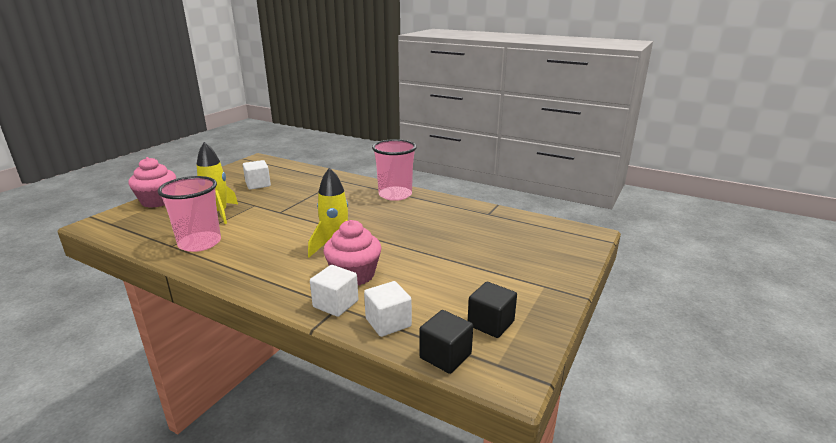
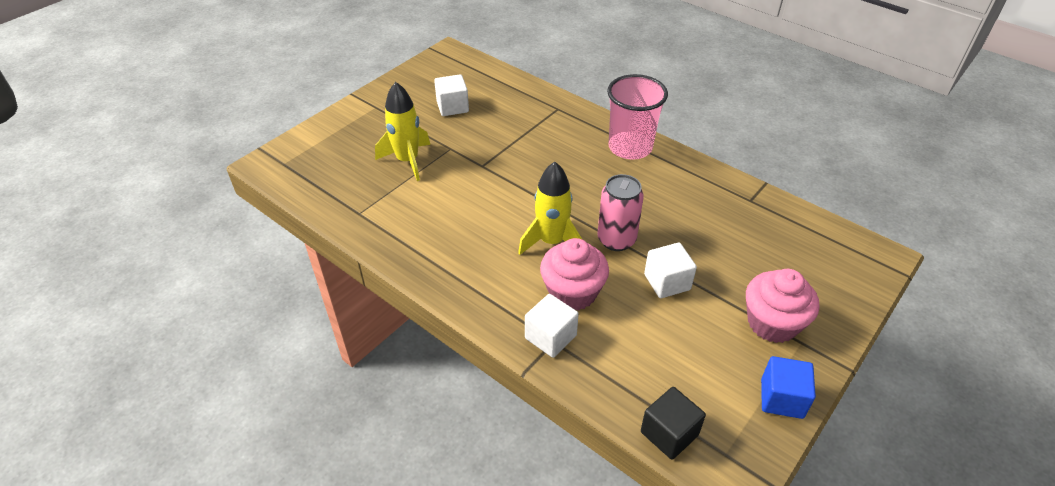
camera: 10 degrees right, 20 degrees up
(158, 201) = (333, 127): pink cupcake -> pink cupcake (772, 323)
(200, 243) = (391, 213): pink cup -> none
(388, 242) = (616, 240): none -> pink can
(388, 322) = (609, 374): white cube -> white cube (667, 282)
(490, 323) = (726, 393): black cube -> none
(537, 321) = (782, 398): none -> blue cube

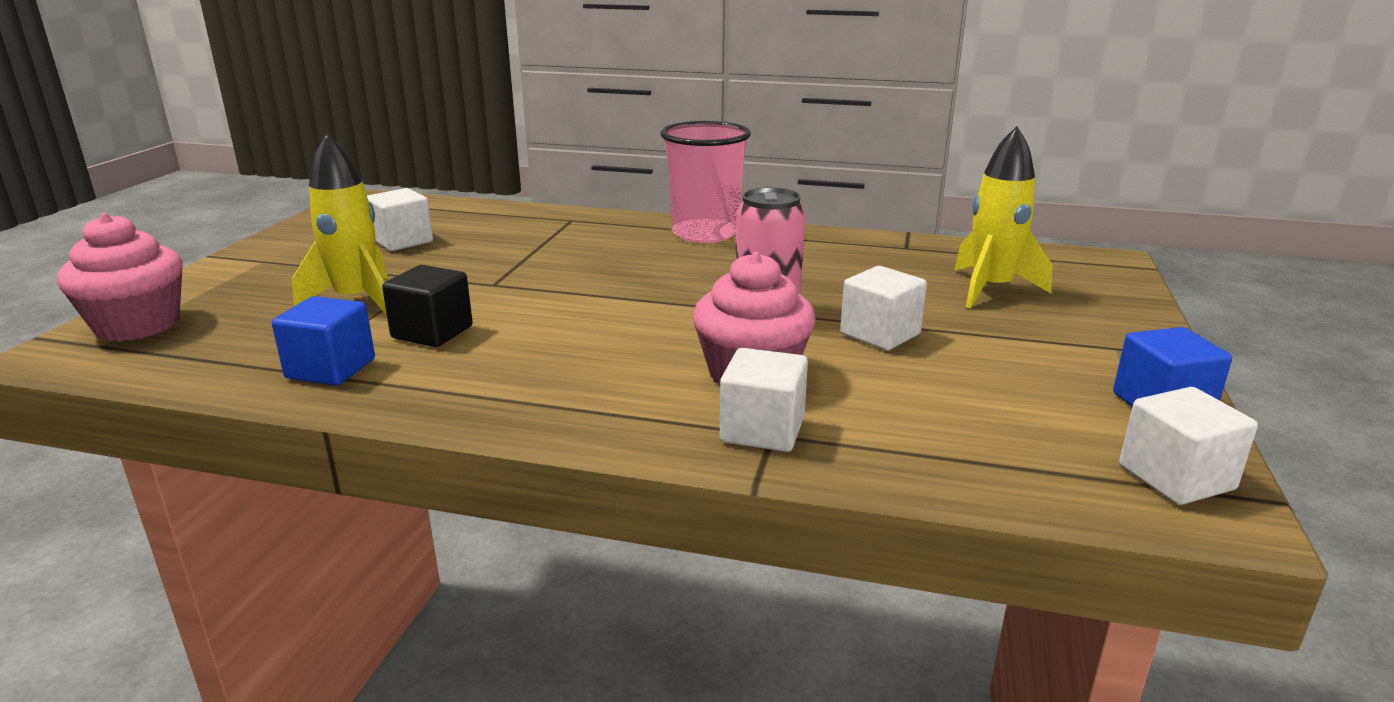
camera: 25 degrees left, 20 degrees down
(375, 217) = (331, 369): none -> blue cube
(551, 241) = (670, 332): yellow rocket -> yellow rocket (991, 289)
(669, 433) = (1062, 488): black cube -> black cube (432, 332)
(736, 451) = (1176, 478): none -> white cube
(772, 323) = (1059, 339): pink cupcake -> pink cupcake (137, 325)

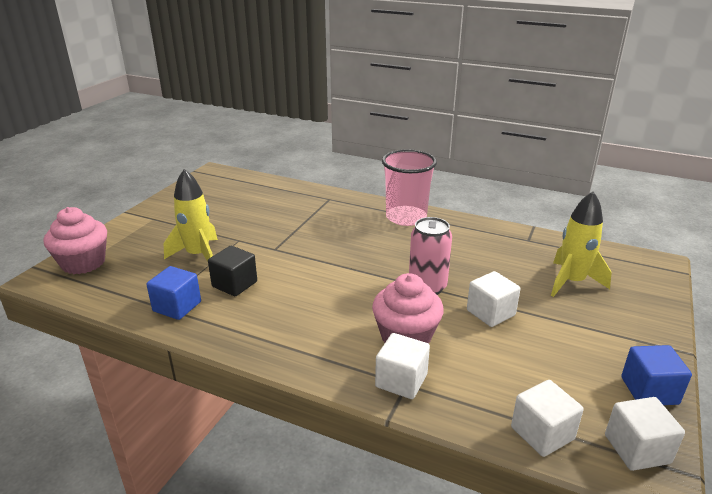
camera: 10 degrees right, 5 degrees up
(402, 241) = (230, 209): white cube -> white cube (542, 433)

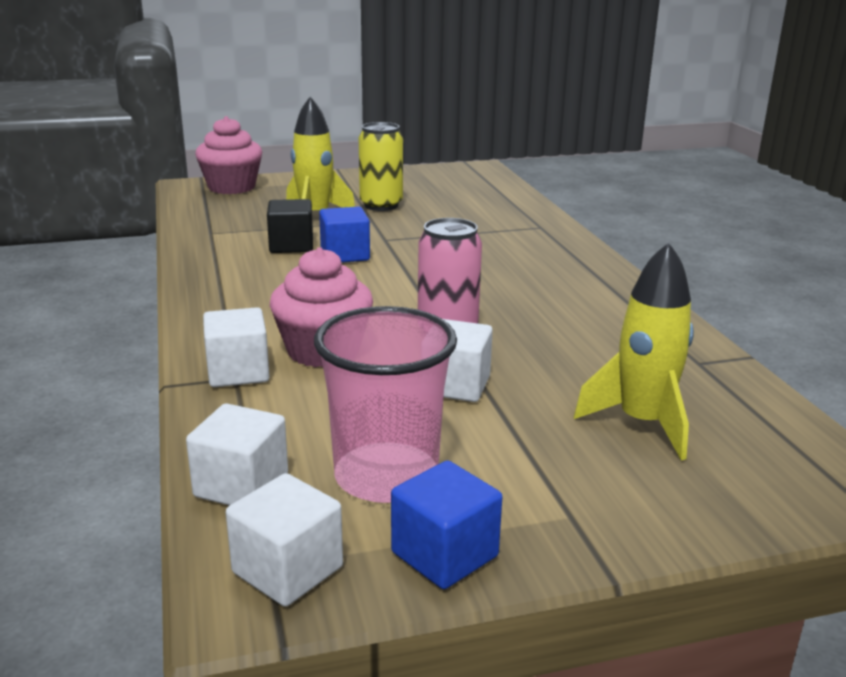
camera: 50 degrees right, 5 degrees down
(177, 306) = (219, 239): blue cube -> blue cube (345, 255)
(219, 226) = (381, 205): none -> yellow can
(406, 217) = (586, 274): pink cup -> pink cup (386, 476)

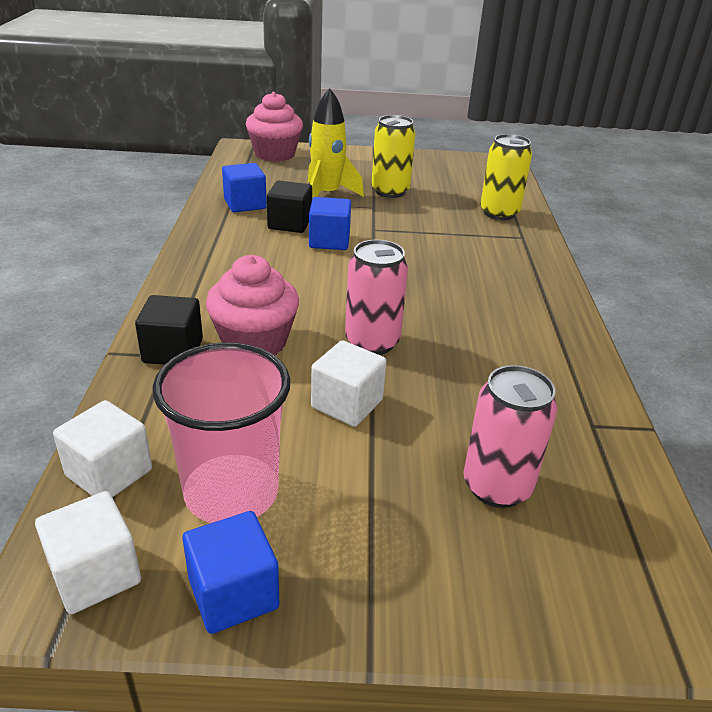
camera: 15 degrees right, 10 degrees up
(229, 235) = (245, 204): none -> blue cube
(238, 372) = (173, 351): white cube -> black cube
(505, 210) = (499, 213): none -> yellow can
(642, 423) = (497, 486): yellow rocket -> pink can

